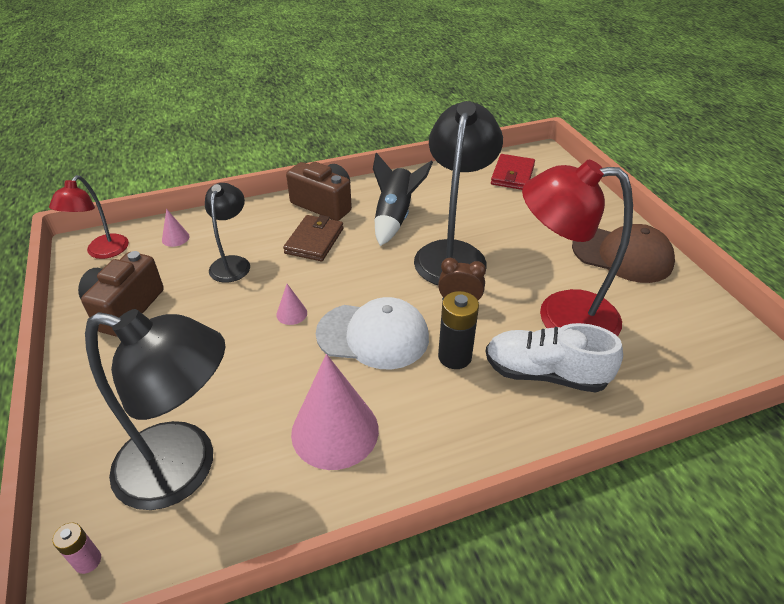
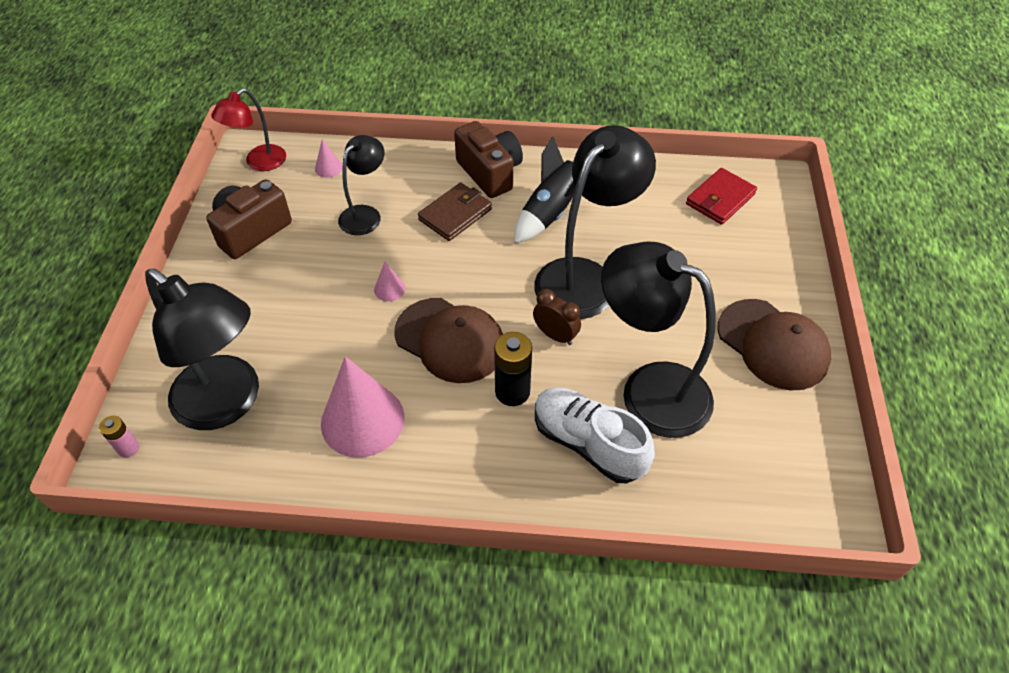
camera: 25 degrees right, 10 degrees up
(373, 335) = (450, 340): white cap -> brown cap
(561, 316) = (649, 389): red lamp -> black lamp

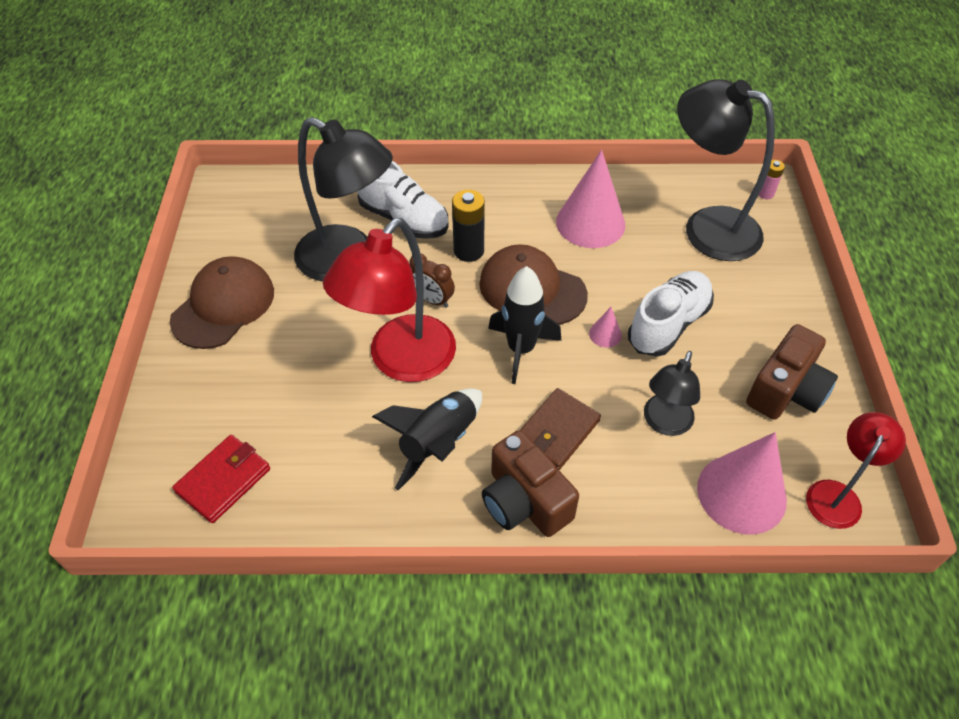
camera: 175 degrees right, 0 degrees up
(325, 294) = (668, 324): none -> white shoe
(328, 168) = (741, 493): pink cone -> pink cone, size x2.36
(473, 280) = (521, 349): none -> black rocket
(585, 277) = (401, 361): black lamp -> red lamp
(772, 344) = (223, 305): brown cap -> brown cap turned 75 degrees clockwise

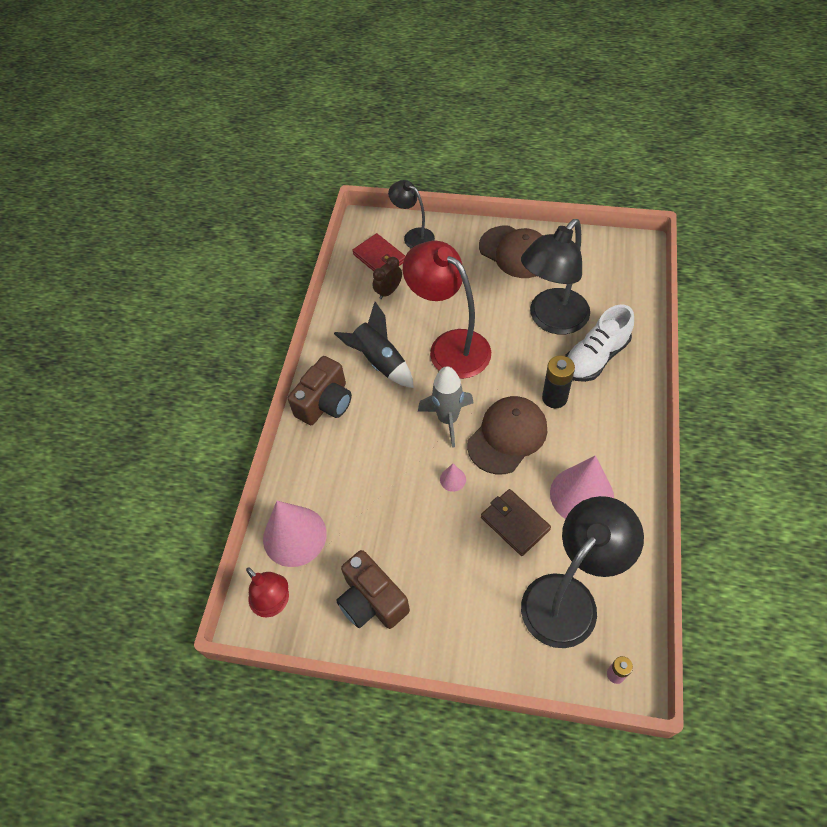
camera: 105 degrees right, 5 degrees up
(432, 300) = (504, 369): brown clock -> brown clock (388, 291)
(521, 349) = (448, 419): black rocket -> grey rocket
(524, 501) = (325, 403): brown camera -> brown camera turned 150 degrees clockwise
(557, 431) = (372, 430): brown wallet -> brown wallet (515, 523)
(664, 423) = (363, 501): black lamp -> black lamp (413, 236)
(668, 324) = (455, 529): white shoe -> none

